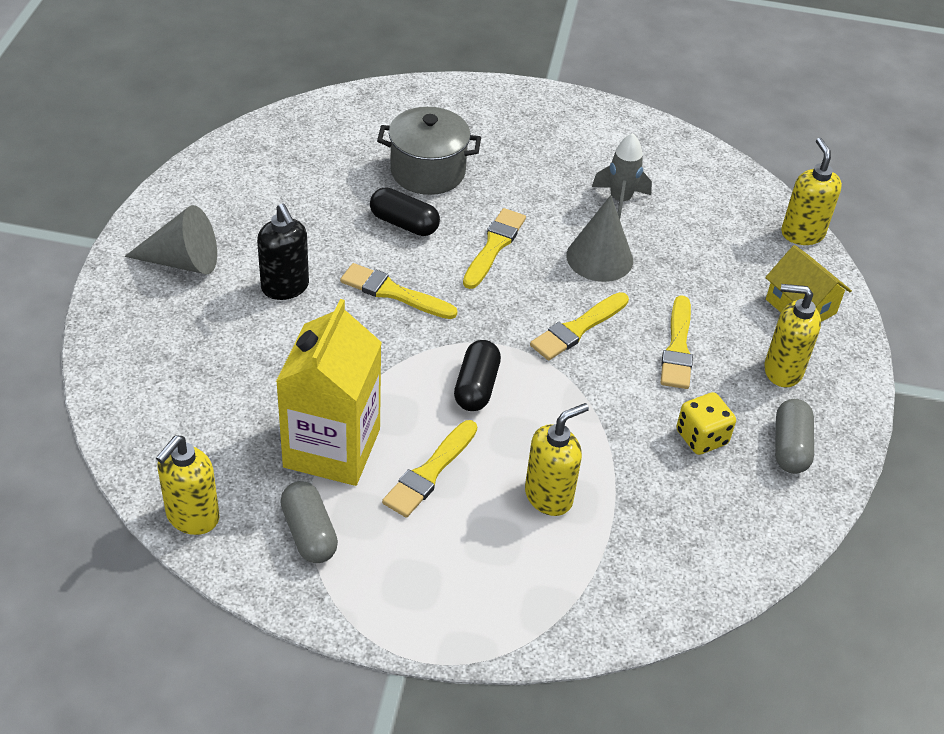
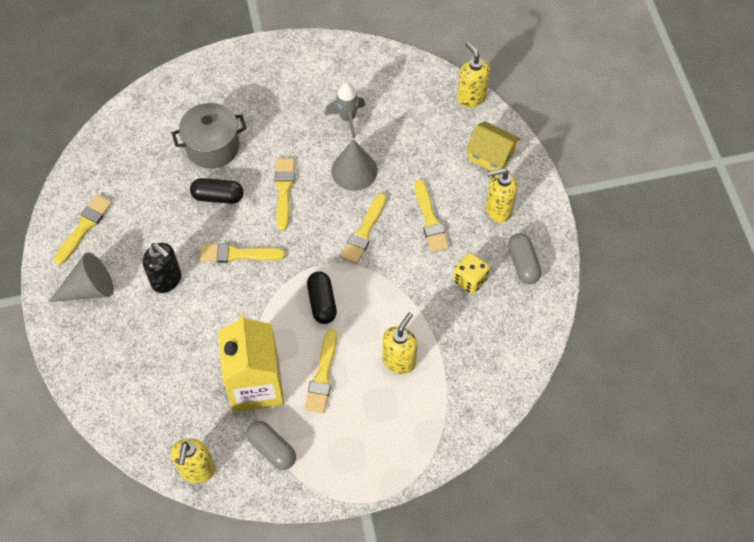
camera: 20 degrees left, 15 degrees up
(218, 197) = (84, 227): none -> yellow brush

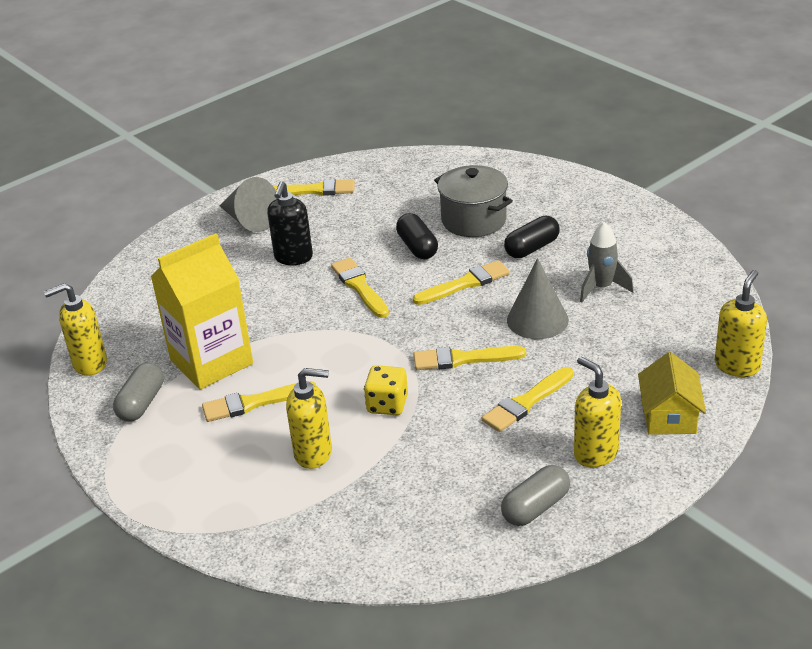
camera: 65 degrees right, 25 degrees down
(322, 302) = (346, 366): black capsule -> black capsule (532, 248)
(470, 279) = (471, 468): yellow dice -> yellow dice (387, 405)

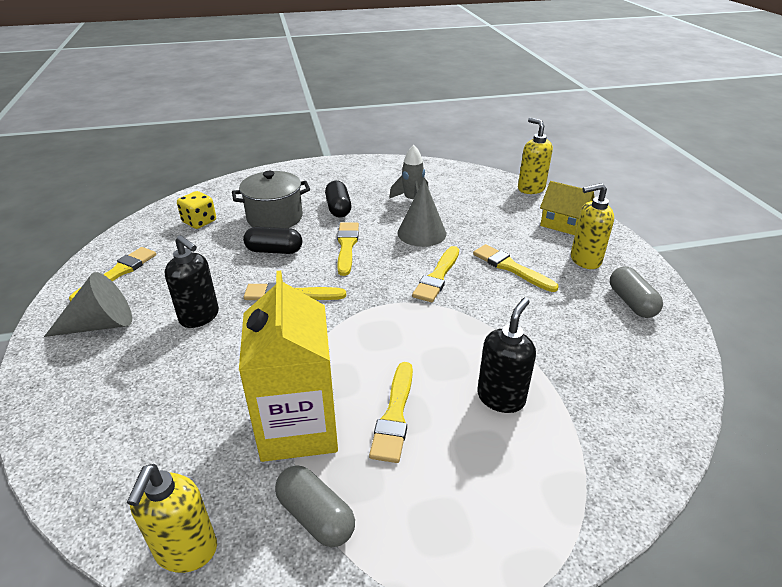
camera: 65 degrees left, 0 degrees up
(314, 454) = (501, 398): yellow soap dispenser -> black soap dispenser
(387, 405) = (464, 332): yellow dice -> yellow dice (199, 222)
(526, 402) = (511, 267): yellow brush -> yellow brush turned 150 degrees clockwise

